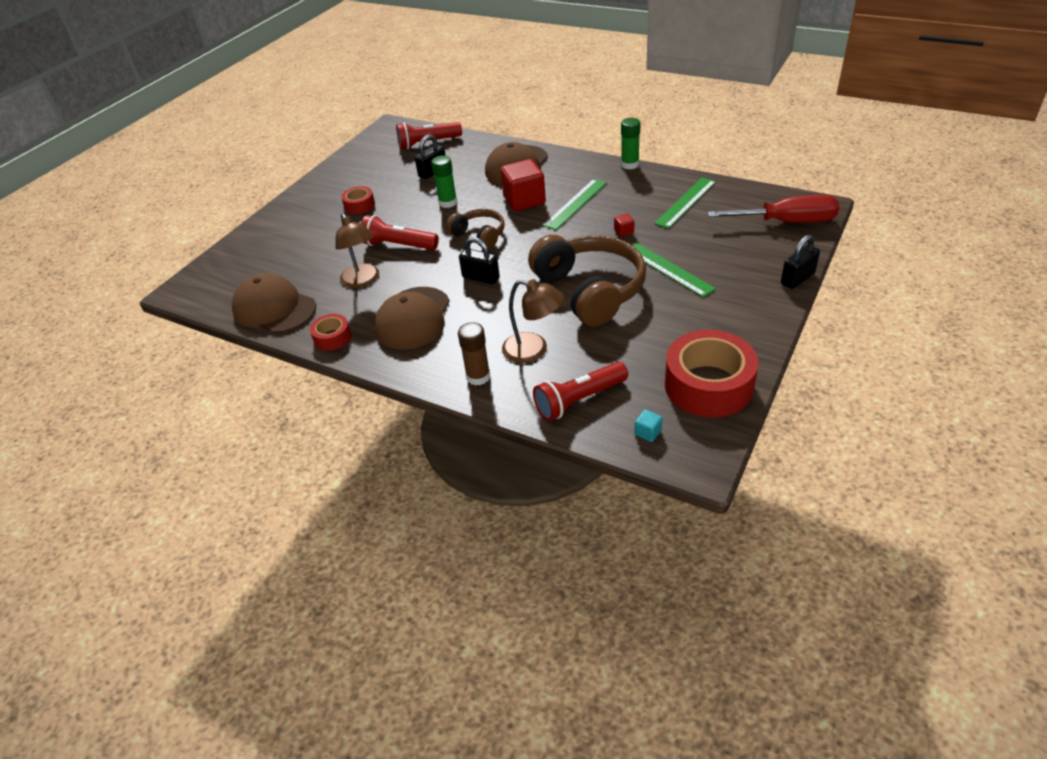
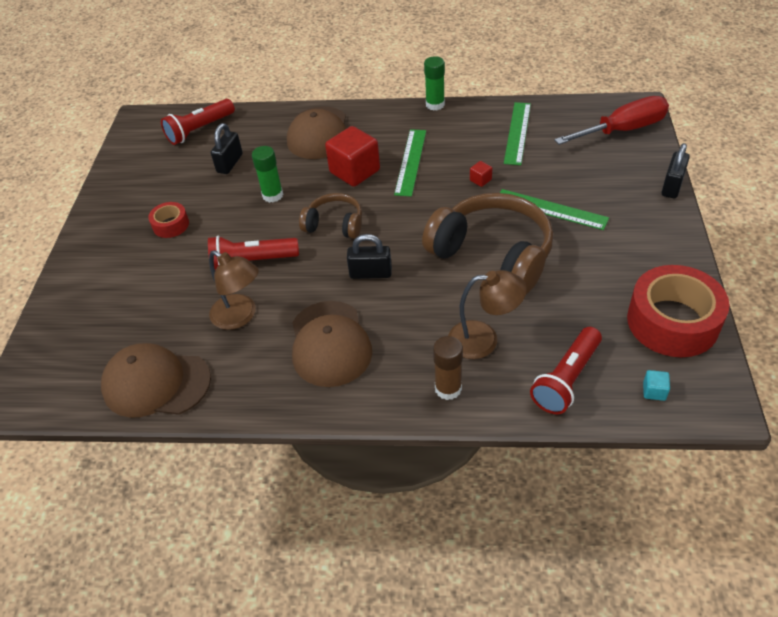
camera: 25 degrees left, 5 degrees up
(332, 337) = (253, 397): red tape -> none

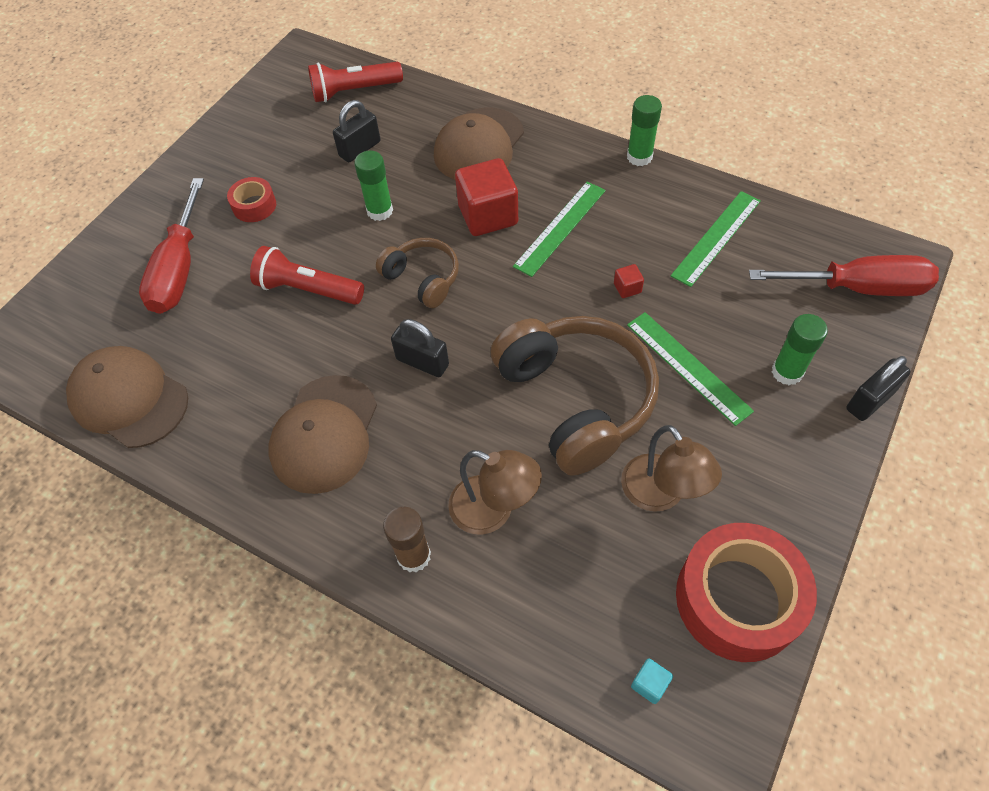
camera: 25 degrees right, 10 degrees up
(137, 286) = (179, 269): none -> red screwdriver
(240, 316) = (255, 355): brown lamp -> brown lamp (661, 494)
(566, 379) = (554, 612): red flashlight -> none
(613, 189) = (787, 372): none -> green glue stick

